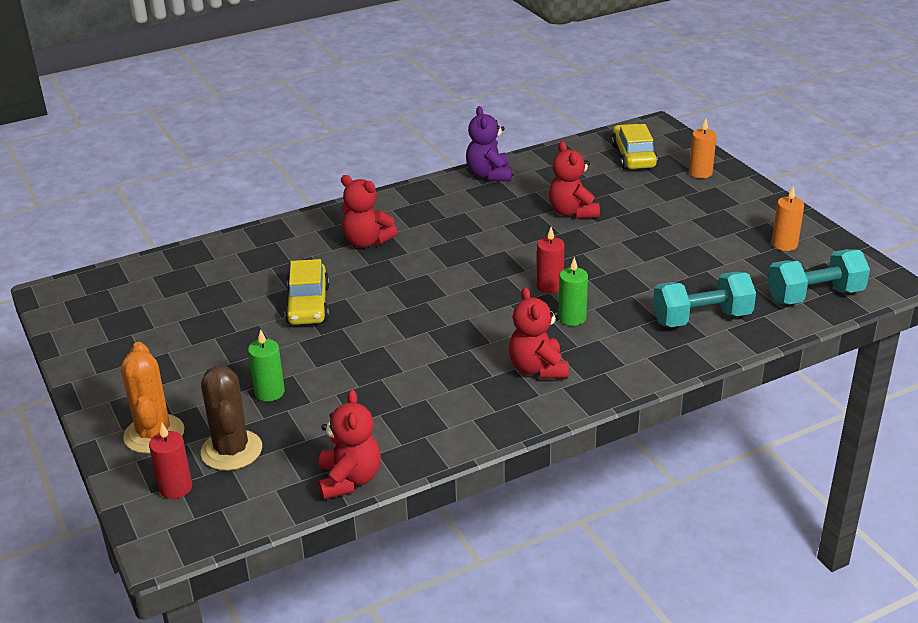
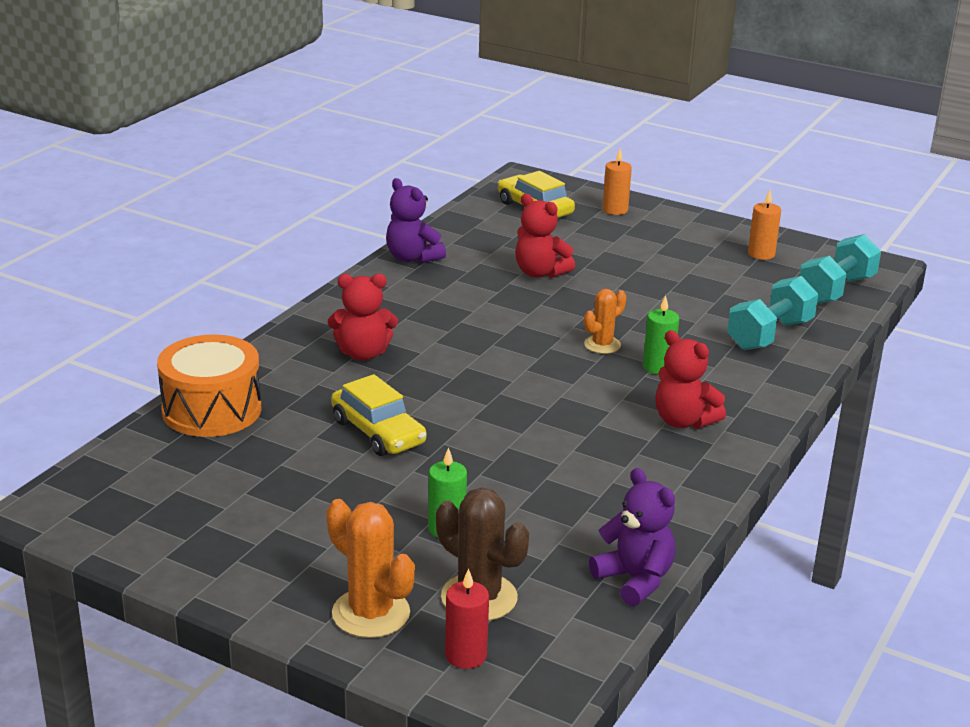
camera: 35 degrees left, 5 degrees down
(224, 254) = (212, 410): none -> orange drum
(349, 480) = (635, 580): red teddy bear -> purple teddy bear
(549, 286) = (602, 345): red candle -> orange cactus

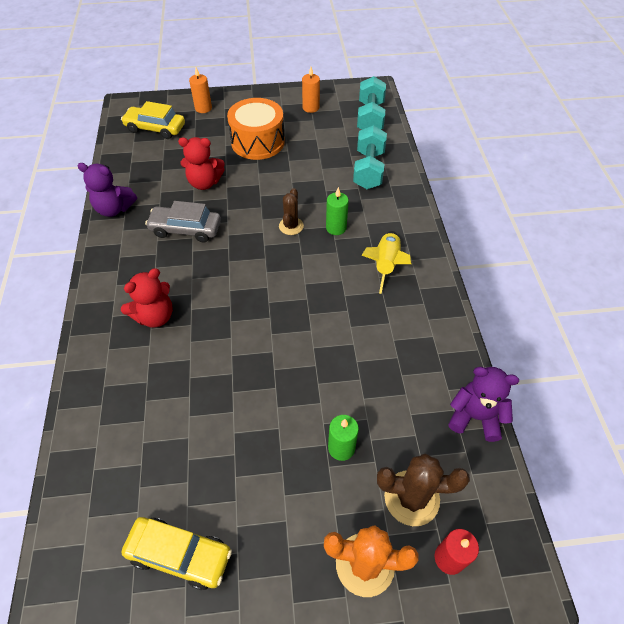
camera: 35 degrees left, 25 degrees up
(212, 410) = (95, 437): orange drum -> orange drum (258, 142)
(378, 432) = (226, 385): yellow car -> yellow car (179, 555)
(473, 302) = (186, 229): none -> grey car
(602, 345) = (291, 226): orange cactus -> brown cactus
(683, 421) = (386, 265): red teddy bear -> yellow rocket

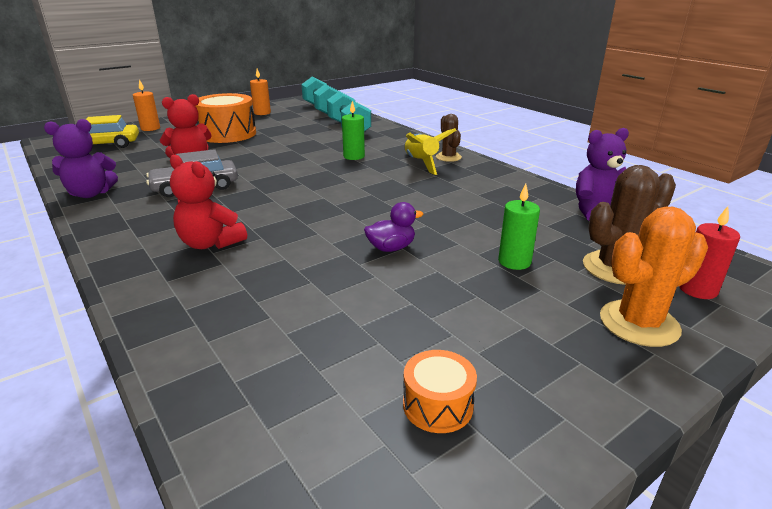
camera: 30 degrees left, 25 degrees down
(155, 316) = (210, 243): red teddy bear -> red teddy bear turned 105 degrees clockwise
(179, 555) = (437, 405): yellow car -> orange drum
(267, 383) = (391, 248): none -> purple duck
(291, 226) = (309, 164): brown cactus -> brown cactus (448, 157)

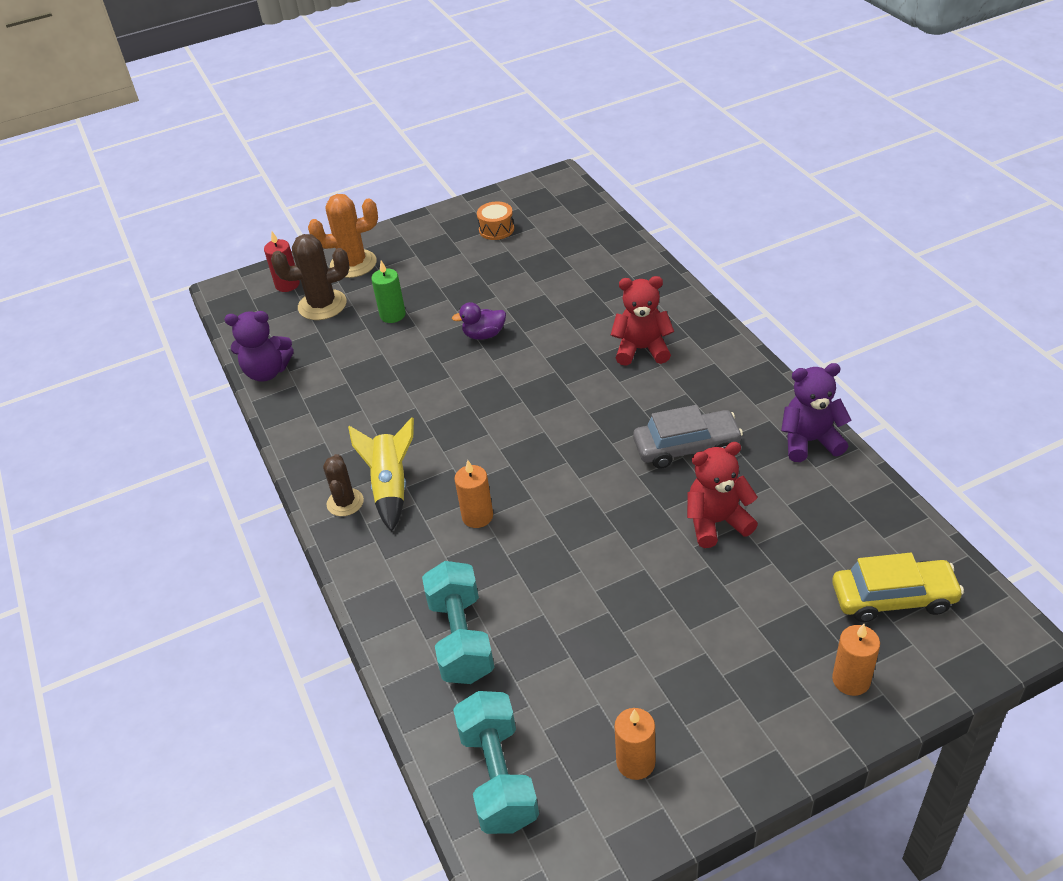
camera: 165 degrees left, 15 degrees up
(210, 243) = (642, 349): red teddy bear -> red teddy bear turned 45 degrees counterclockwise
(227, 134) = (687, 632): orange drum -> none
(354, 156) = (477, 516): green candle -> orange candle

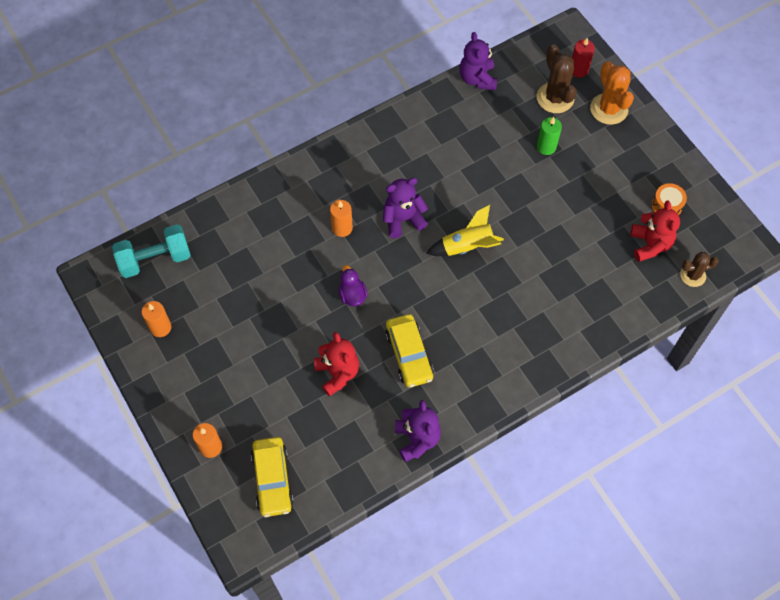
camera: 80 degrees right, 20 degrees up
(345, 502) = (353, 150): brown cactus -> brown cactus (693, 275)
(391, 487) = (367, 174): yellow rocket -> yellow rocket (467, 247)
(461, 638) = (246, 230): turquoise dumbbell -> none
(475, 450) = (403, 219): none -> purple teddy bear
(484, 335) = (526, 211): purple duck -> purple duck (352, 295)
(642, 349) = (515, 323): red teddy bear -> red teddy bear (650, 244)
(686, 447) = (409, 355): grey car -> yellow car

